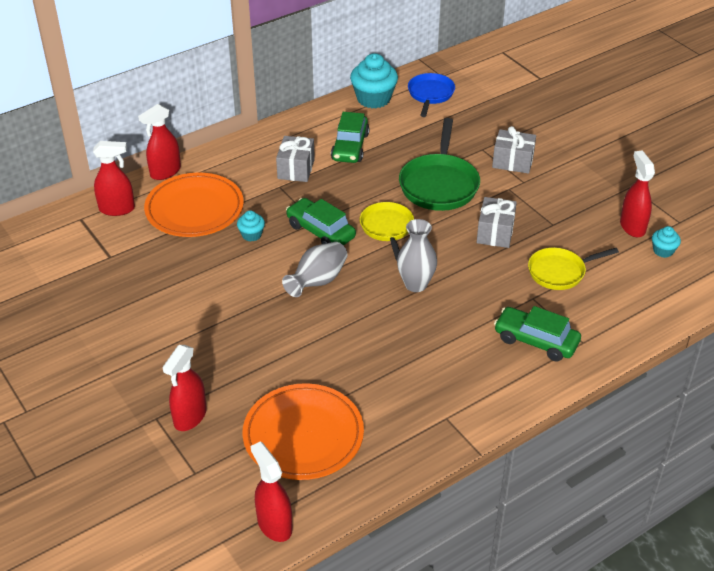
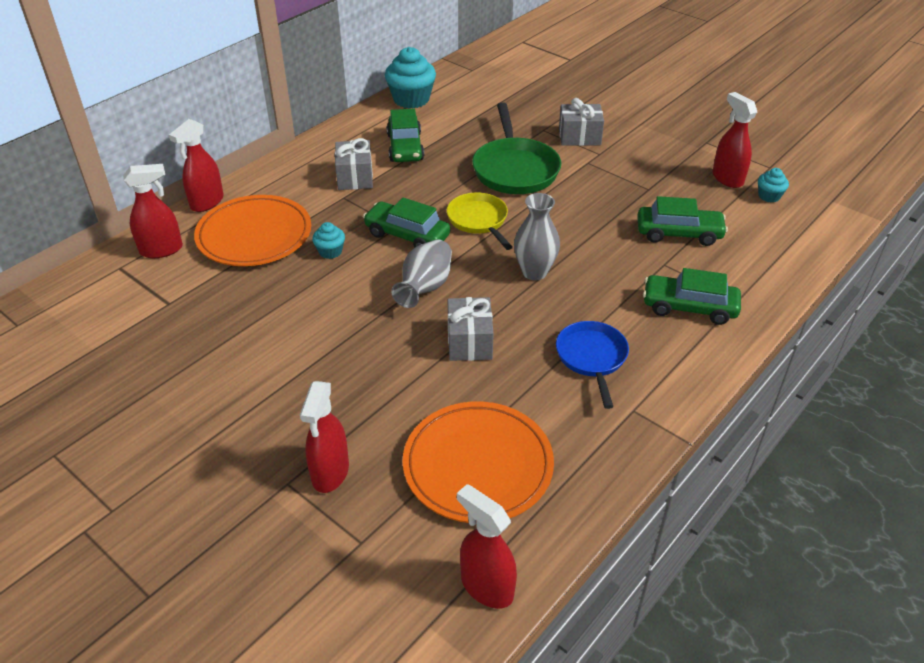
camera: 15 degrees left, 0 degrees up
(430, 95) = (468, 88): blue pan -> blue pan (592, 358)
(495, 233) = (594, 206): grey gift -> grey gift (469, 342)
(560, 272) = (679, 233): yellow pan -> green car

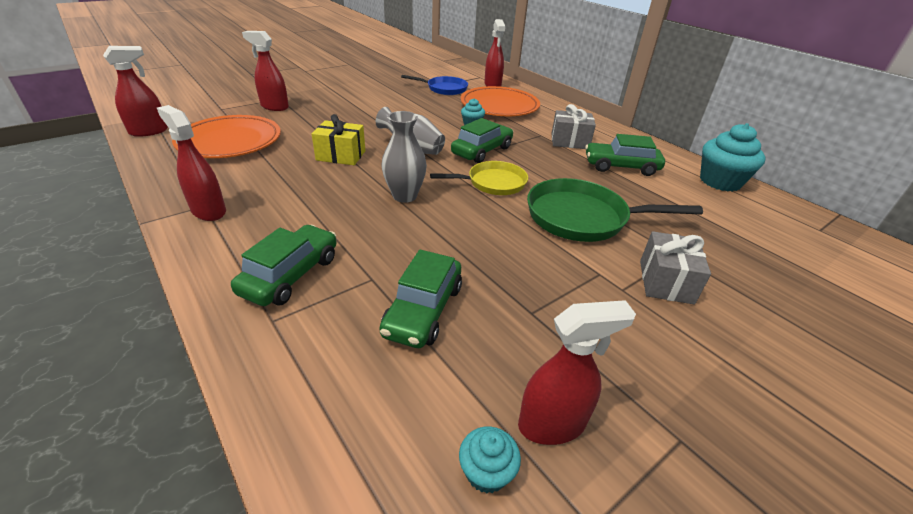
camera: 100 degrees right, 5 degrees down
(207, 202) = (541, 97): red spray bottle -> red spray bottle (208, 211)
(469, 342) = (341, 155): grey gift -> yellow gift
(592, 358) = (277, 200): blue pan -> blue pan (444, 89)

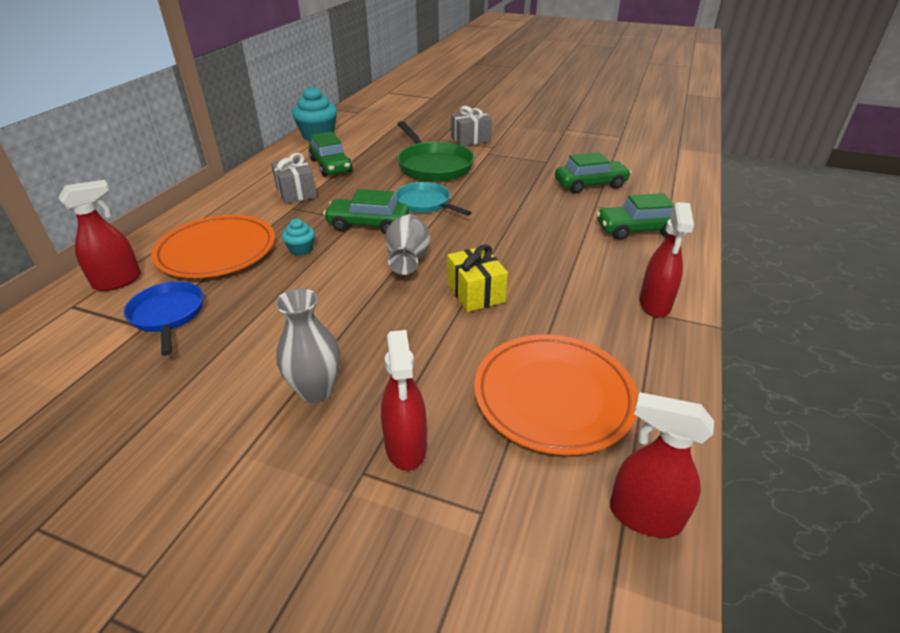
camera: 120 degrees left, 0 degrees up
(404, 196) = (497, 230): grey vase -> grey vase (316, 390)
(486, 472) = (635, 152): turquoise cupcake -> none
(492, 183) = (426, 203): yellow pan -> turquoise pan
(552, 424) = (597, 147): red spray bottle -> none

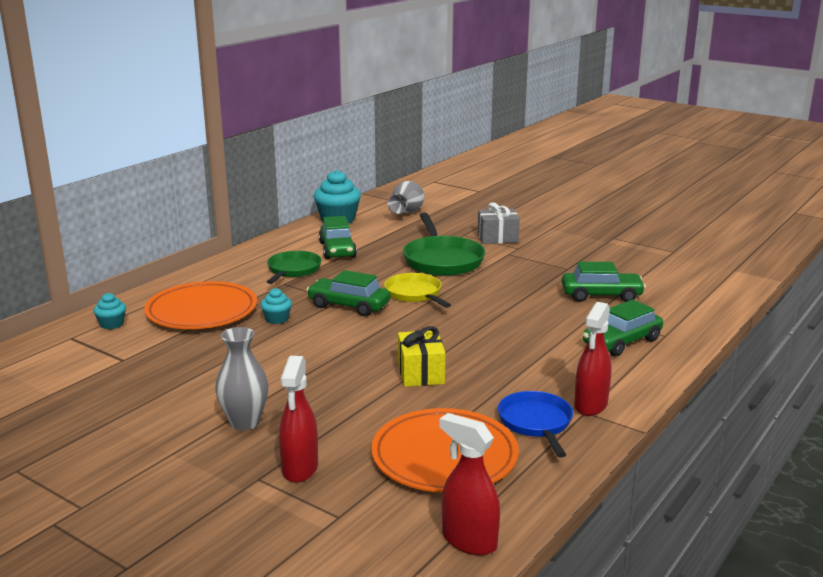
camera: 15 degrees right, 15 degrees down
(118, 281) = (112, 324): red spray bottle -> turquoise cupcake
(168, 315) = (145, 354): blue pan -> blue pan (536, 423)
(296, 192) = (293, 270): grey gift -> green pan
(408, 260) = (372, 339): grey vase -> grey vase (407, 212)
(426, 203) = (415, 294): turquoise pan -> yellow pan
(637, 230) = (621, 342): green car -> green car turned 45 degrees counterclockwise

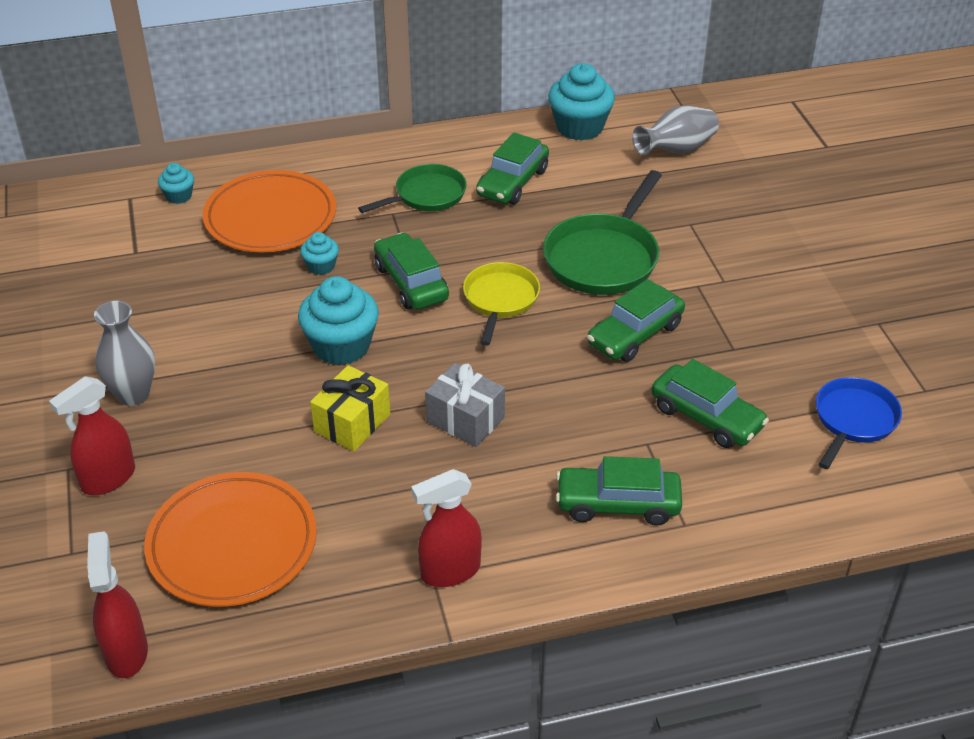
camera: 40 degrees right, 20 degrees up
(353, 346) = (341, 346): none -> turquoise cupcake
(497, 238) = (723, 250): grey gift -> grey gift (465, 419)
(511, 280) = (635, 334): none -> green car
(536, 423) = (365, 559): blue pan -> blue pan (853, 420)

